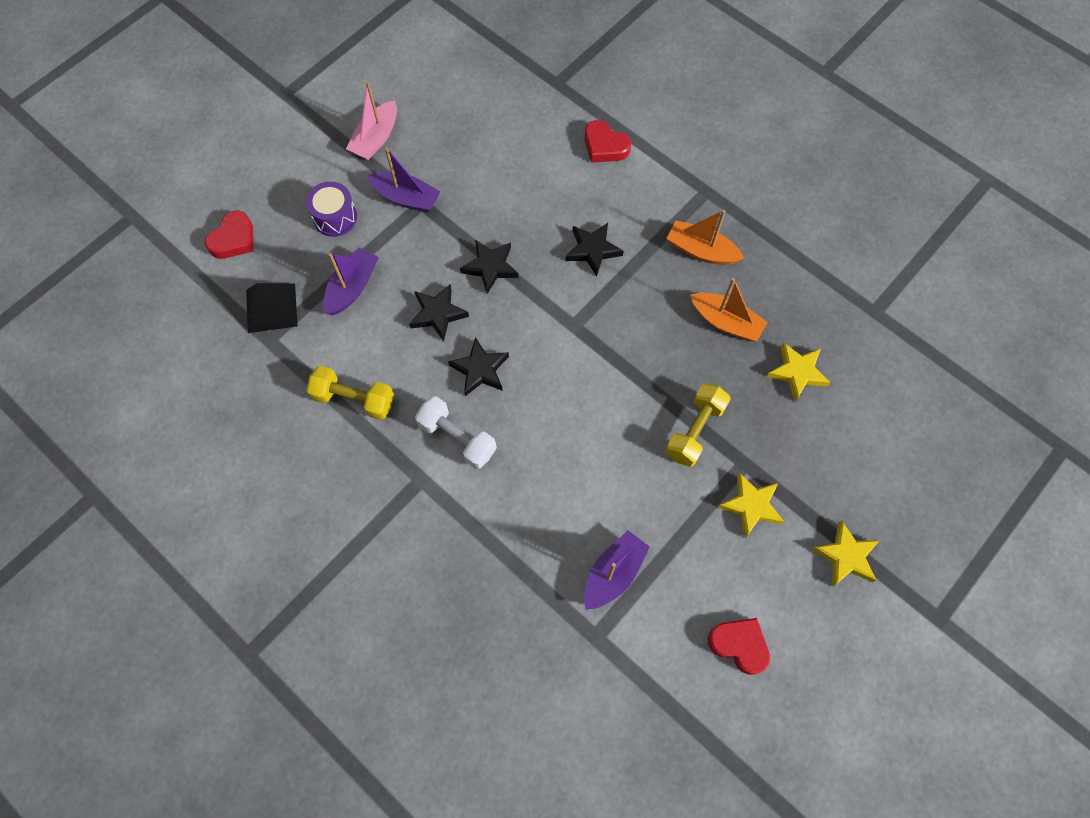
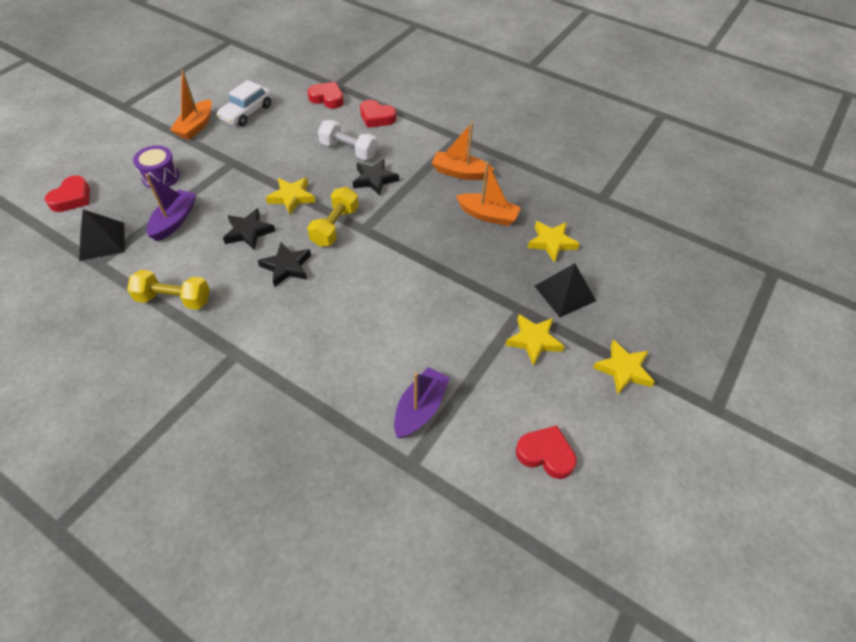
camera: 10 degrees left, 15 degrees down
(376, 138) = (196, 126): pink boat -> orange boat
(406, 198) = (221, 160): purple boat -> none
(440, 120) = (247, 112): none -> white car
(457, 438) = (268, 318): white dumbbell -> white dumbbell (348, 150)
(490, 267) = (292, 197): black star -> yellow star
(543, 106) = (327, 98): none -> red heart
(695, 430) = (475, 291): yellow dumbbell -> yellow dumbbell (335, 226)
(799, 446) = (565, 293): none -> black pyramid

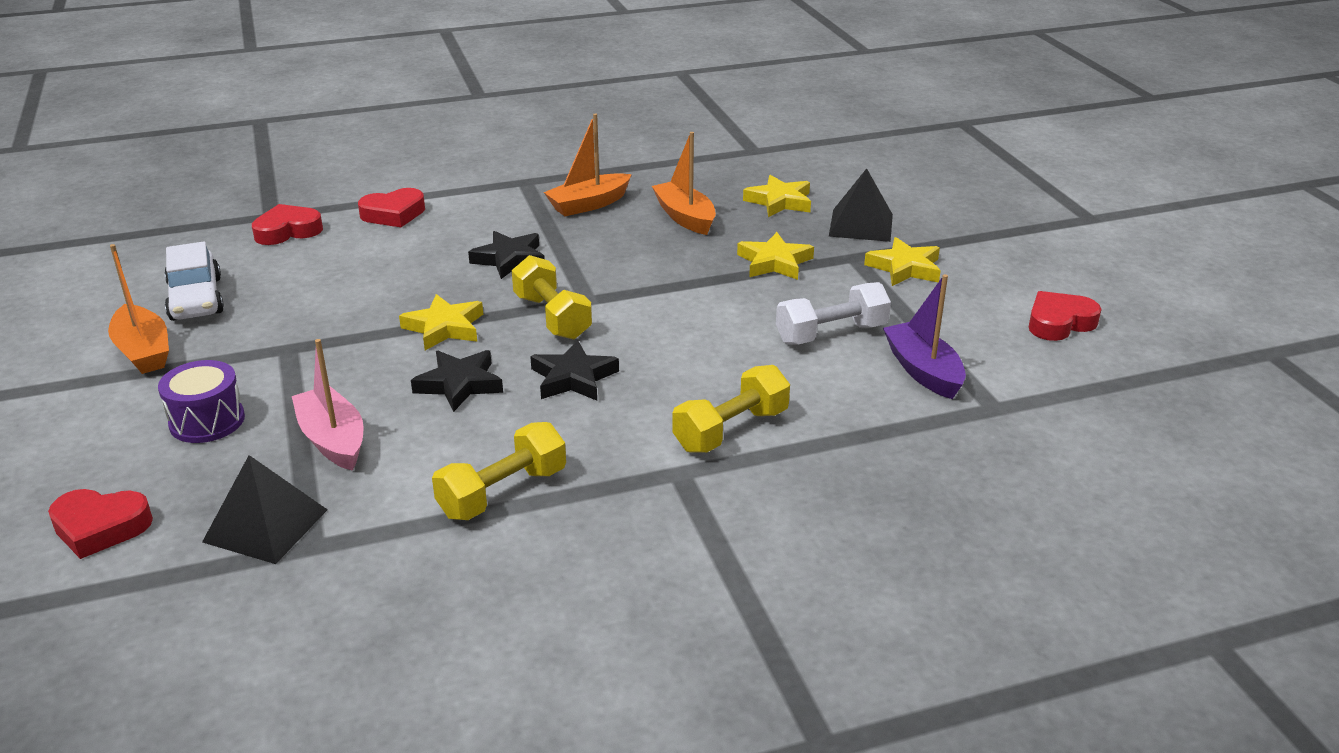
camera: 50 degrees left, 20 degrees down
(72, 198) = (100, 527): red heart -> red heart turned 120 degrees clockwise
(174, 221) = (333, 440): purple boat -> pink boat
(288, 353) = (731, 430): none -> yellow dumbbell
(348, 150) = (422, 255): white dumbbell -> white dumbbell (831, 334)
(488, 215) = (685, 217): orange boat -> orange boat turned 90 degrees counterclockwise
(623, 370) = (997, 239): yellow star -> yellow star (774, 262)

